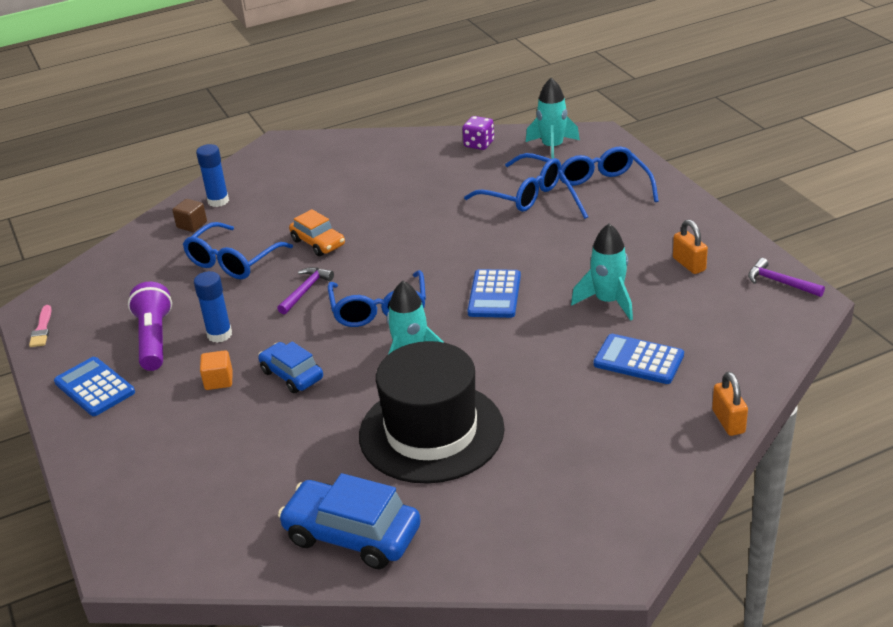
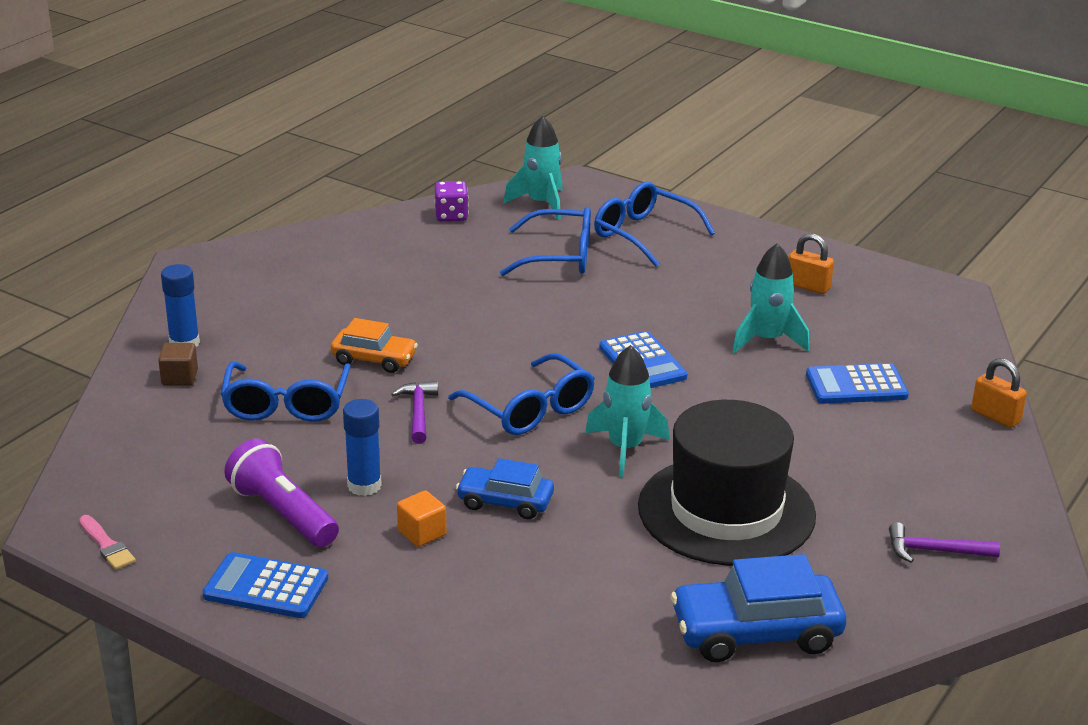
camera: 35 degrees left, 5 degrees down
(780, 282) = (909, 283): purple hammer -> purple hammer (934, 551)

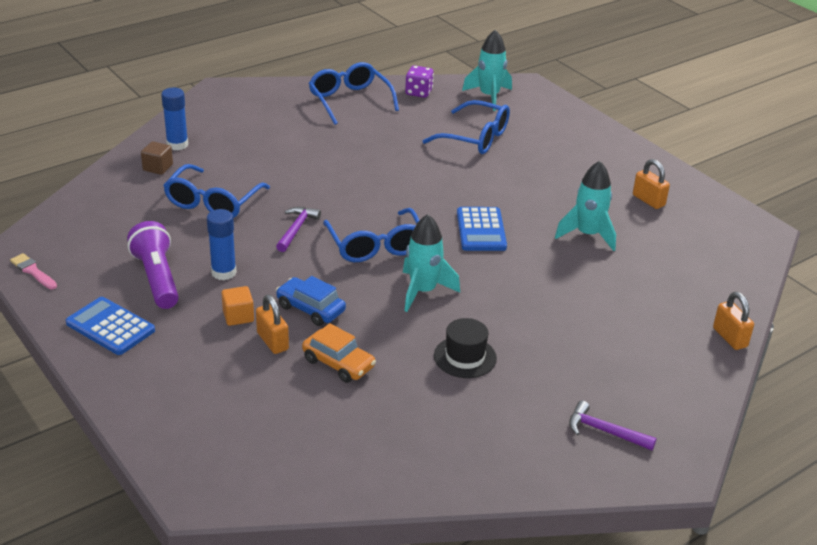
camera: 20 degrees right, 5 degrees up
(107, 545) = (33, 271): pink brush -> pink brush turned 150 degrees clockwise
(374, 359) = (293, 184): orange car -> orange car (338, 363)
(486, 551) = (272, 341): none -> orange padlock
(644, 234) = (549, 134): blue glasses -> blue glasses (350, 101)
(726, 511) = (465, 357): black hat -> black hat, size x0.45
(756, 632) = (422, 455): blue car -> none
(856, 386) = (633, 286): blue calculator -> none

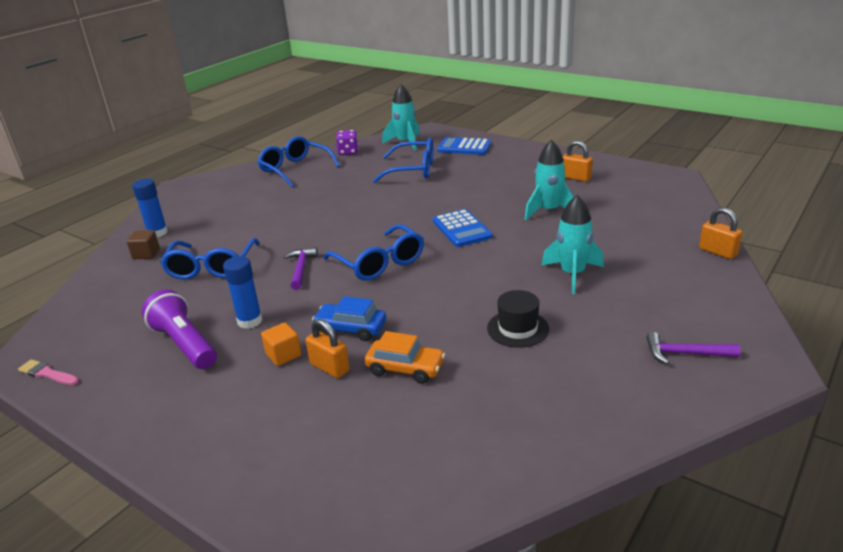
camera: 15 degrees left, 5 degrees down
(110, 327) = (153, 403): blue calculator -> blue calculator (464, 147)
(423, 291) = (444, 286): turquoise rocket -> turquoise rocket (572, 274)

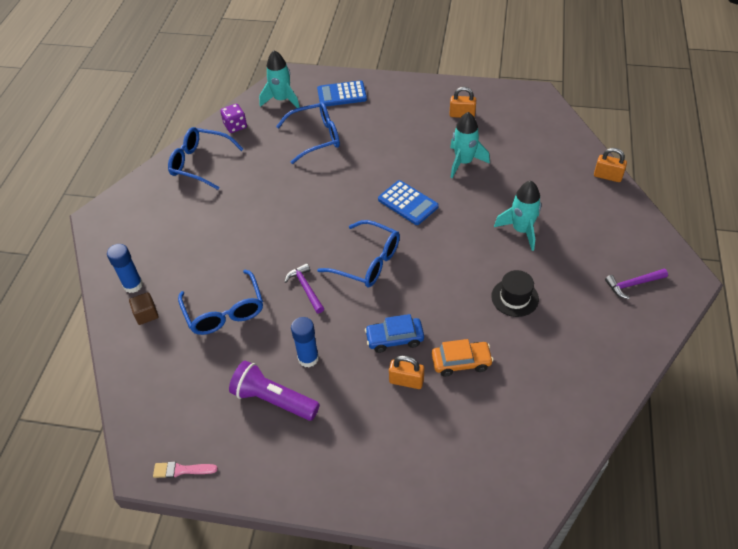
camera: 25 degrees left, 20 degrees up
(283, 355) = (362, 382): orange cube -> none

